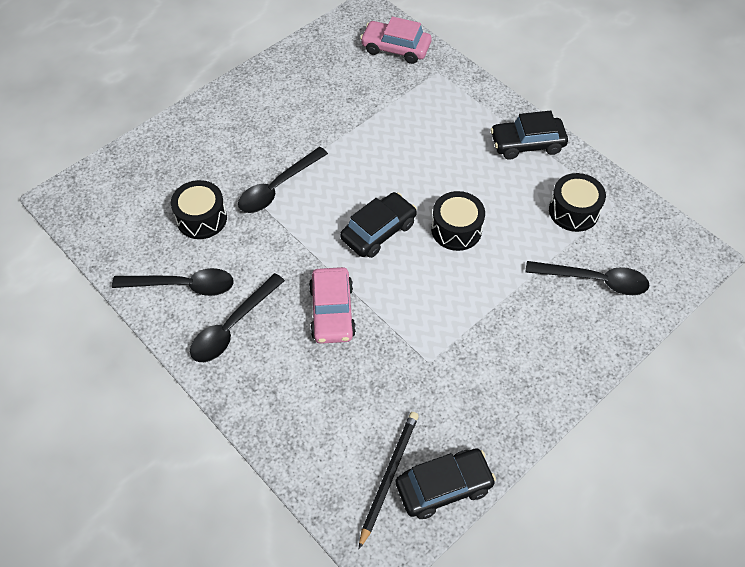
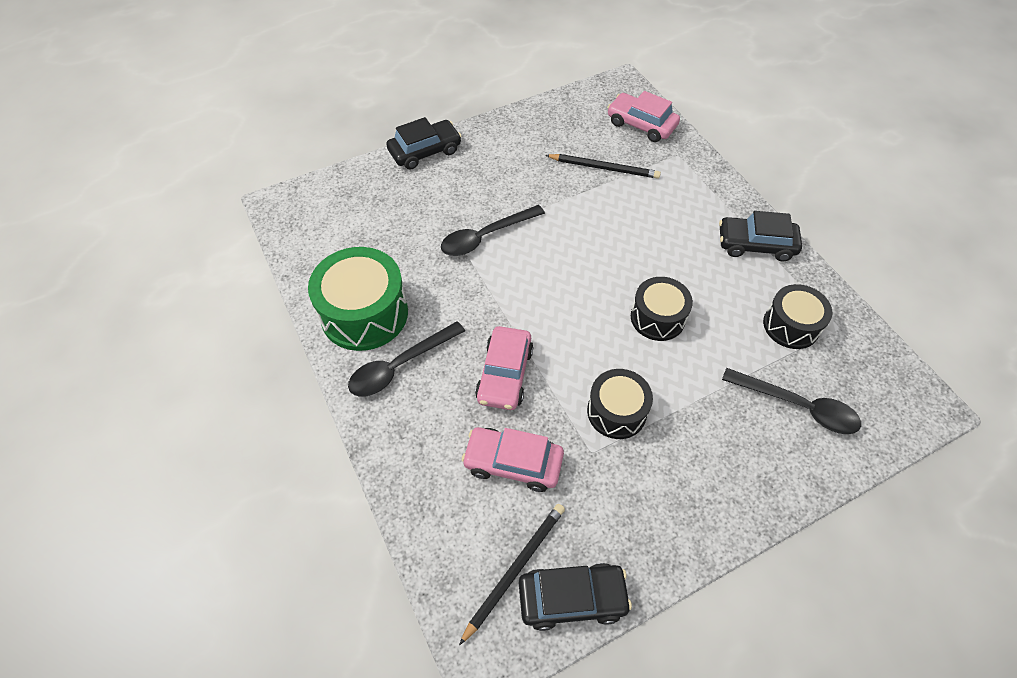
camera: 15 degrees right, 0 degrees up
(183, 285) = (364, 313): black spoon -> green drum
(201, 218) = (403, 251): black drum -> black drum (616, 411)
(362, 388) = (513, 463): none -> pink car
(372, 98) = (604, 168): none -> black pencil
(378, 231) = (575, 302): black car -> black car (425, 151)

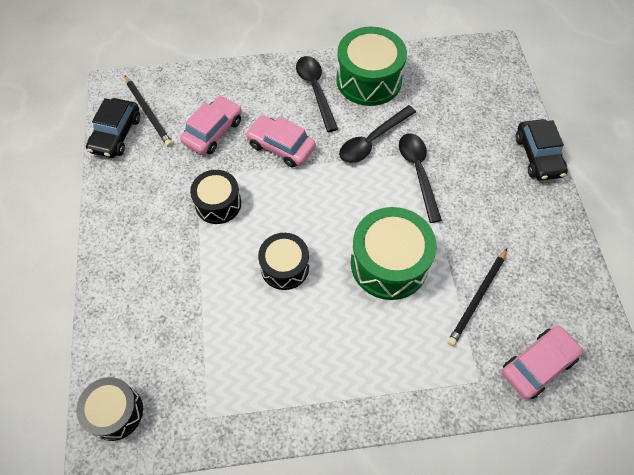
camera: 110 degrees right, 5 degrees up
(605, 235) = (389, 263): none -> green drum
(755, 244) = (330, 395): black car -> none
(791, 325) = (229, 373): black drum -> black drum (115, 412)
(798, 406) = (157, 333): black spoon -> black spoon (372, 140)

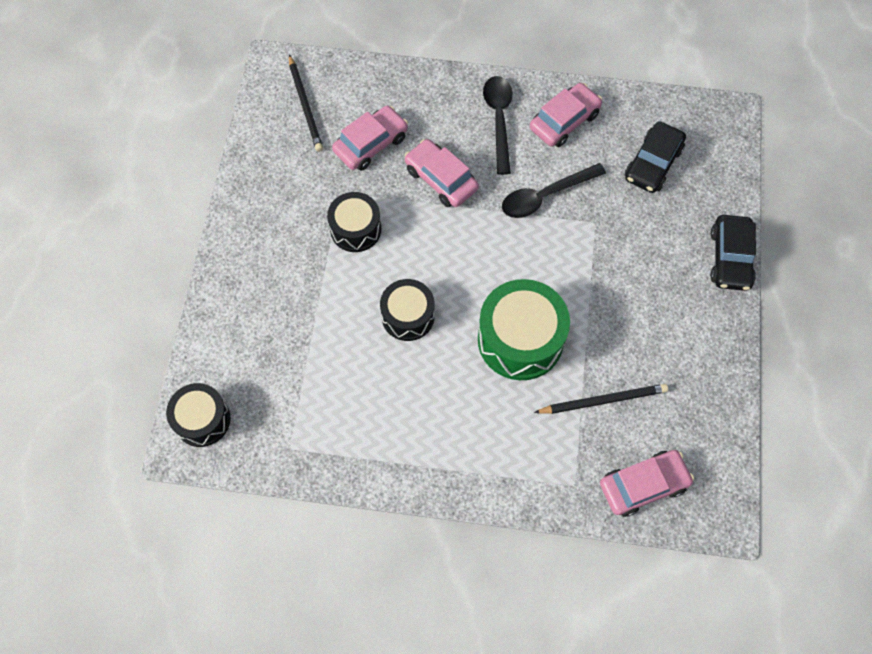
camera: 15 degrees right, 5 degrees up
(116, 134) = (265, 123): black car -> black car (653, 164)
(369, 80) = (564, 121): green drum -> pink car
(418, 172) = (585, 245): black spoon -> none
(477, 298) = (603, 400): black pencil -> black pencil turned 150 degrees counterclockwise

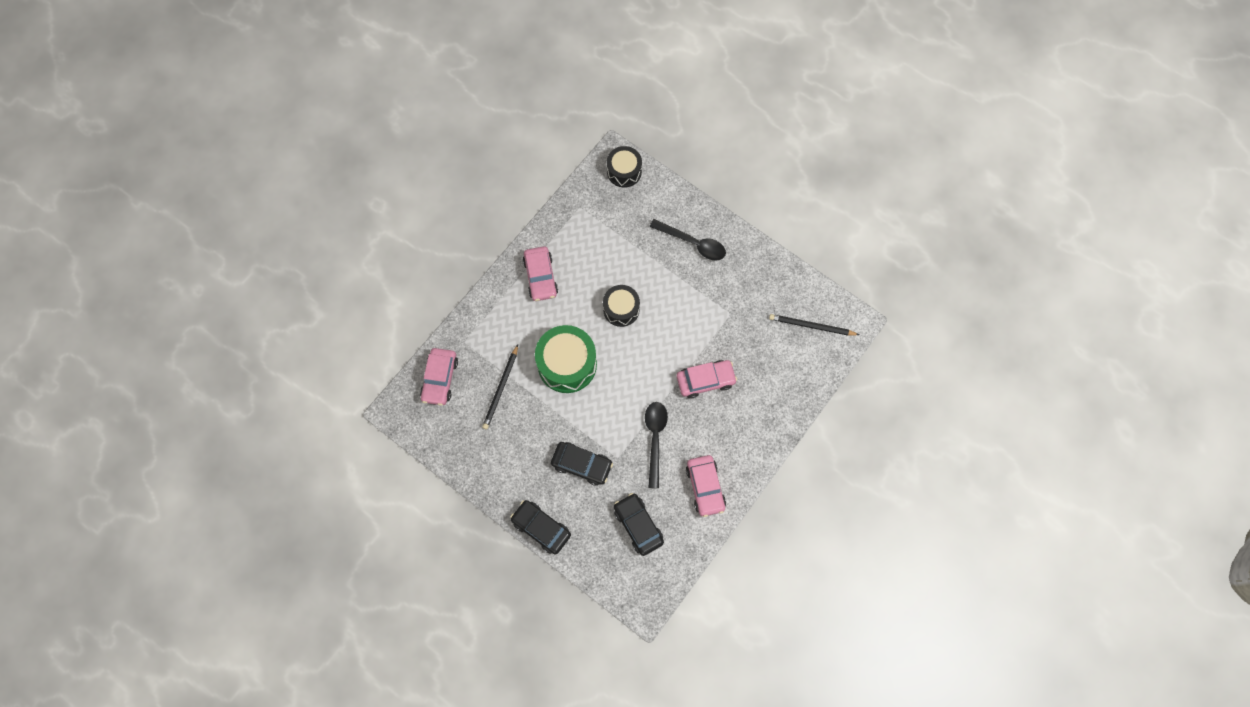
camera: 120 degrees right, 5 degrees up
(355, 229) = (698, 310): black drum -> none
(371, 144) = (757, 351): pink car -> pink car (540, 277)
(499, 120) = (730, 444): black spoon -> black spoon (693, 243)
(629, 255) = (582, 465): none -> black car

